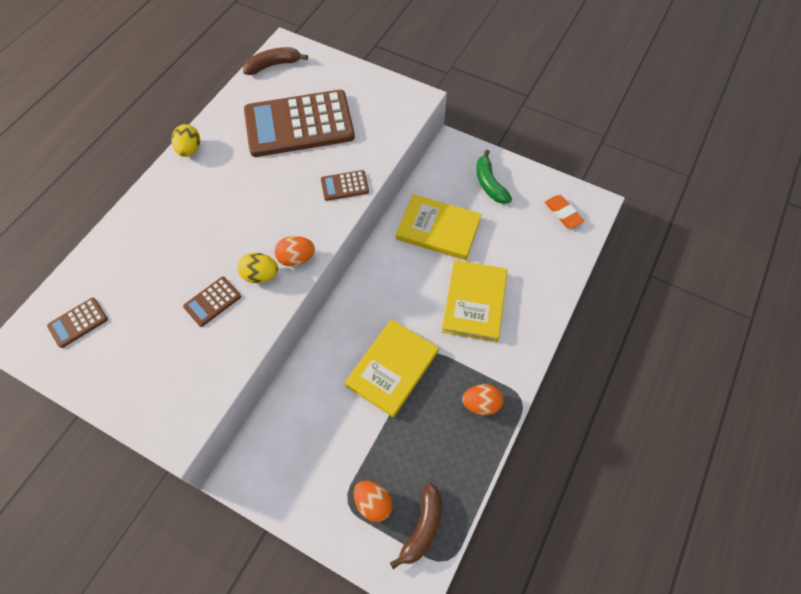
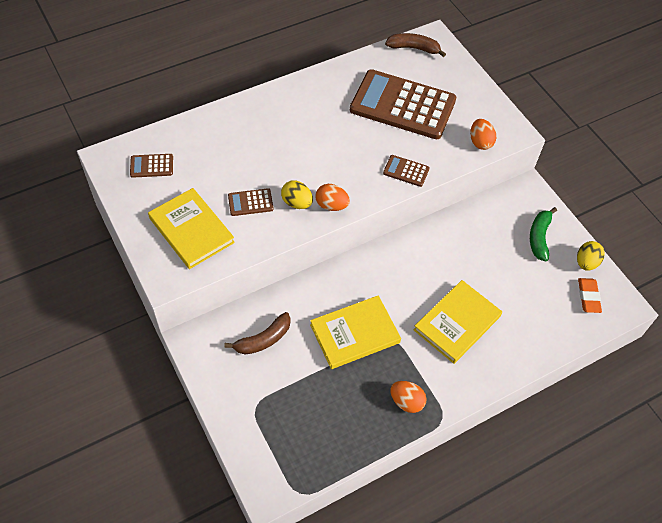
camera: 30 degrees right, 5 degrees down
(190, 150) = (306, 83): yellow egg -> yellow egg (586, 262)
(373, 503) = (274, 419): orange egg -> orange egg (480, 142)
(422, 527) = (298, 459): brown banana -> brown banana (263, 339)
(438, 229) = (467, 250): yellow book -> yellow book (191, 230)

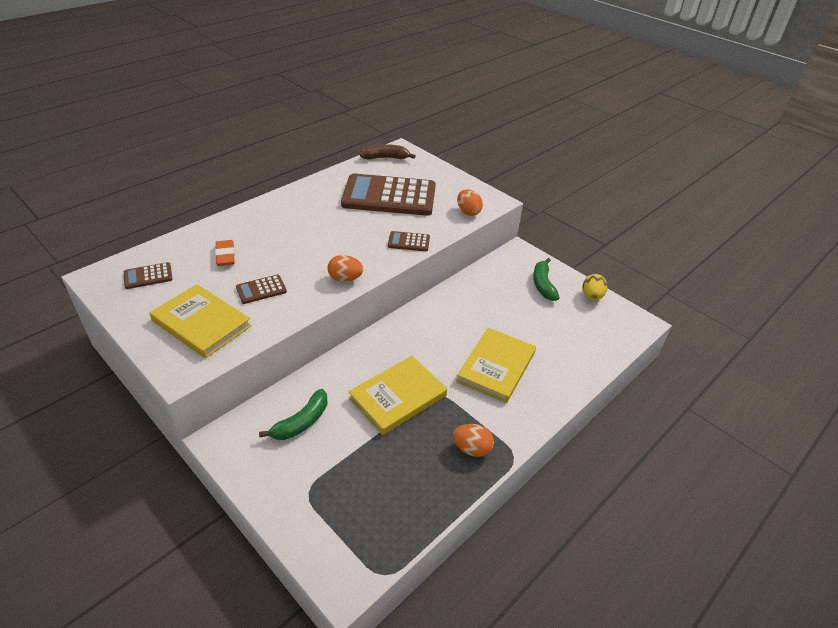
camera: 15 degrees left, 15 degrees down
(263, 339) = (301, 422): brown banana -> green banana
(297, 203) = (309, 282): yellow egg -> none
(588, 297) = (606, 322): orange eraser -> orange eraser (225, 255)

